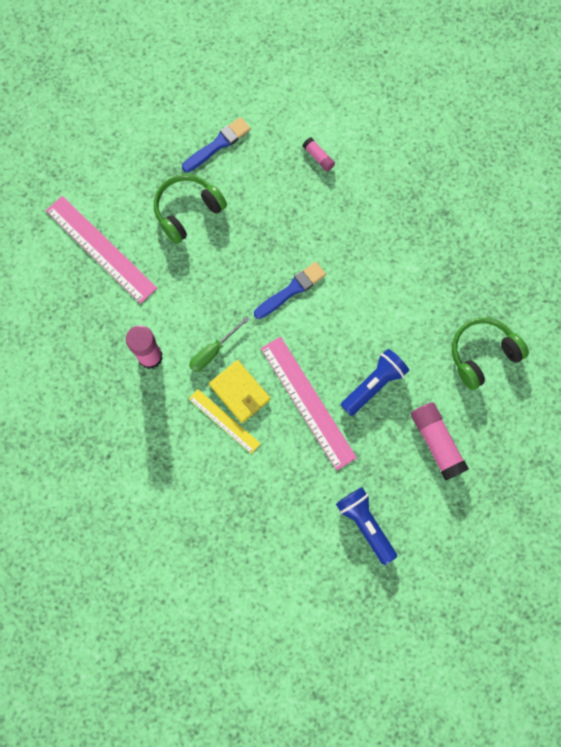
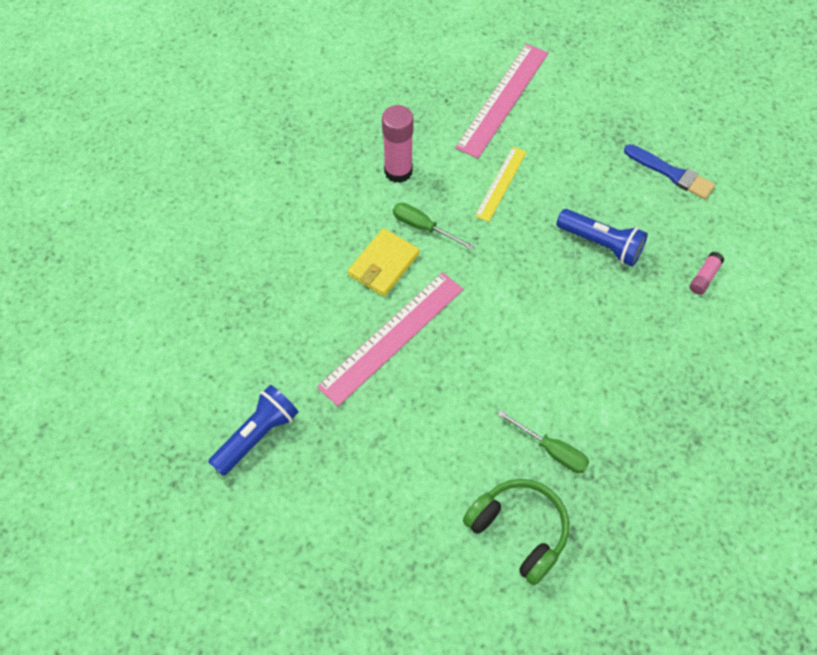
camera: 75 degrees right, 15 degrees down
(187, 211) = (578, 164): green headphones -> none
(224, 421) = (345, 257): yellow ruler -> yellow ruler (501, 183)
(291, 290) = (524, 288): blue brush -> none
(374, 384) = (436, 405): blue flashlight -> blue flashlight (601, 244)
(429, 313) = (552, 450): none -> green screwdriver
(436, 442) = (382, 497): pink glue stick -> none

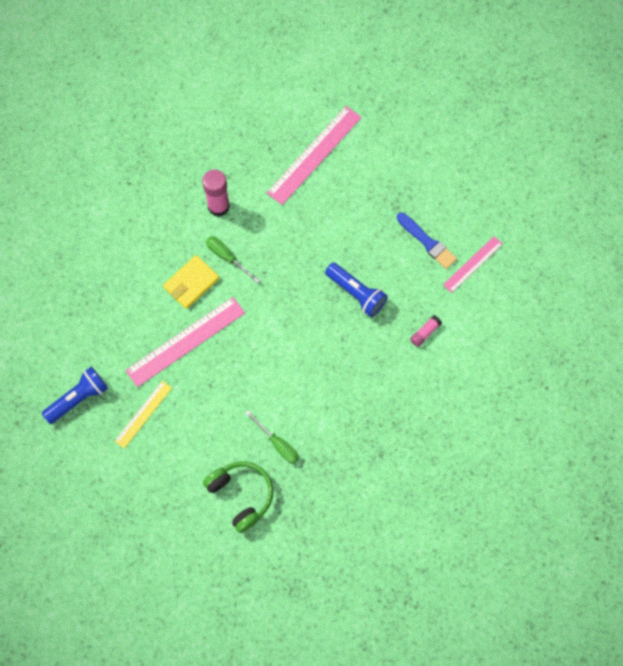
camera: 10 degrees right, 10 degrees up
(501, 183) = (294, 229): yellow ruler -> yellow ruler (143, 414)
(736, 189) = (473, 264): none -> pink ruler

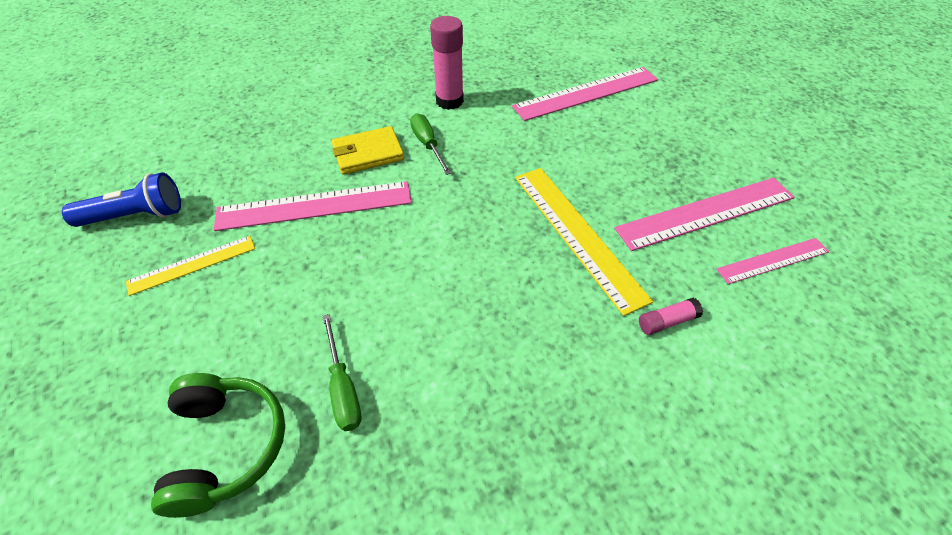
camera: 25 degrees right, 20 degrees down
(356, 293) = (577, 234): blue flashlight -> yellow ruler
(427, 242) = (706, 213): blue brush -> pink ruler

